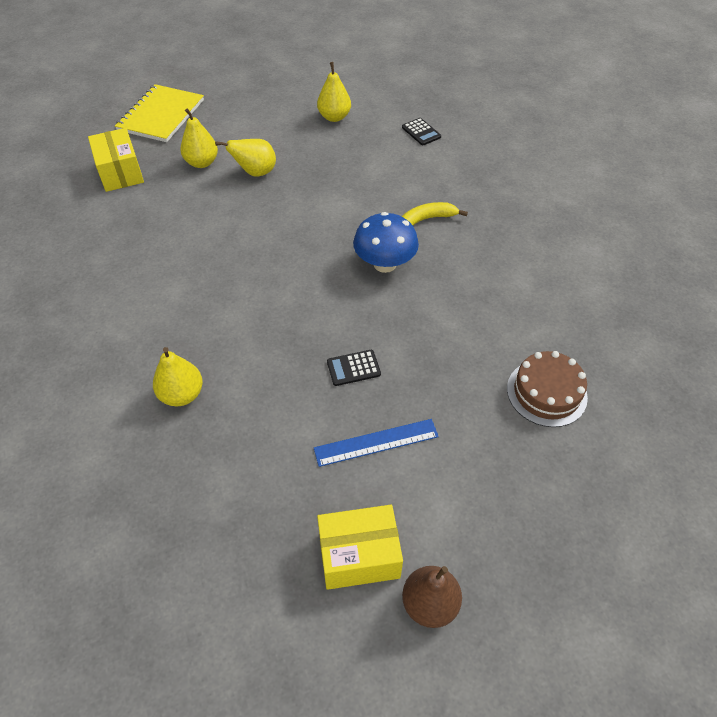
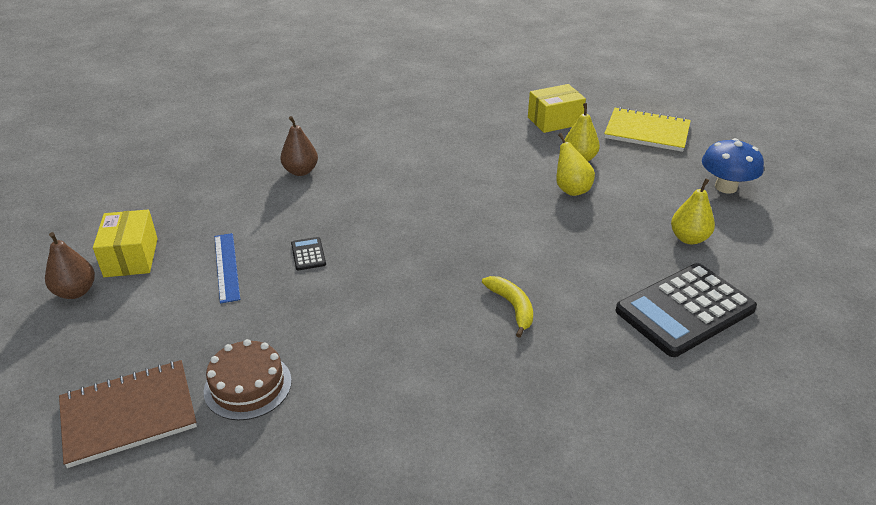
camera: 90 degrees right, 15 degrees down
(182, 395) = (301, 171): yellow pear -> brown pear
(384, 264) = (440, 275): blue mushroom -> blue mushroom (725, 187)
(421, 132) = (685, 310): black calculator -> black calculator, size x2.48
(601, 483) = (128, 414): none -> brown notebook

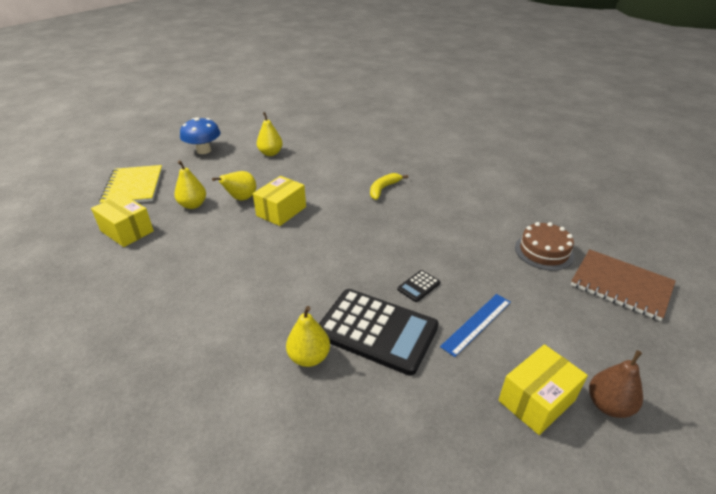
camera: 120 degrees left, 0 degrees up
(301, 171) = (309, 357): brown pear -> yellow pear
(521, 209) = (281, 211): none -> yellow box
(685, 310) = (336, 146): black calculator -> black calculator (377, 330)

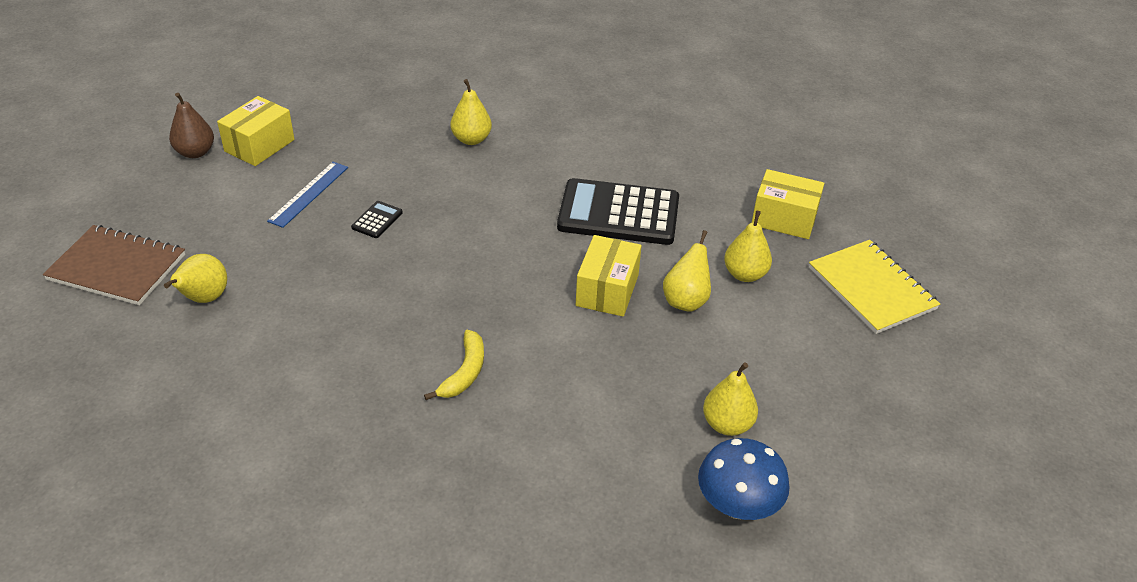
camera: 160 degrees right, 5 degrees up
(204, 150) = (861, 401): blue mushroom -> blue mushroom (737, 505)
(377, 330) = (414, 170): black calculator -> black calculator (618, 213)
(544, 251) = (204, 298): brown cake -> yellow pear

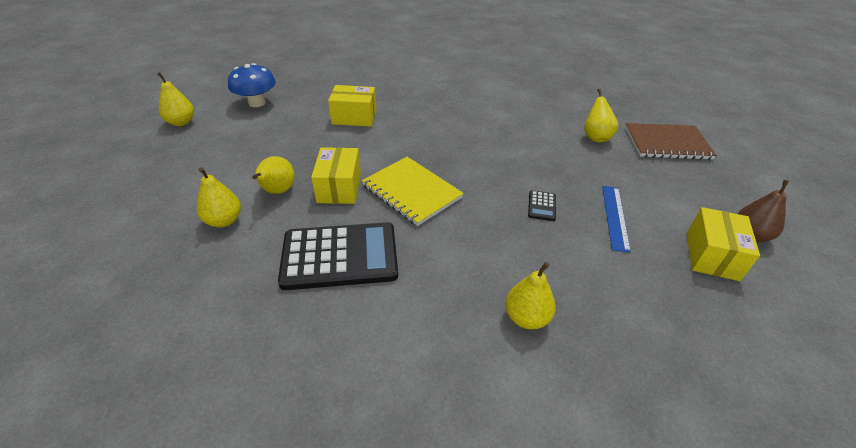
camera: 165 degrees right, 0 degrees up
(464, 372) = (416, 129): yellow banana -> none
(727, 424) = (257, 130): yellow pear -> yellow pear (181, 122)
(784, 219) = (166, 288): yellow box -> yellow box (354, 117)
(871, 288) = (110, 230): yellow notebook -> yellow notebook (411, 192)

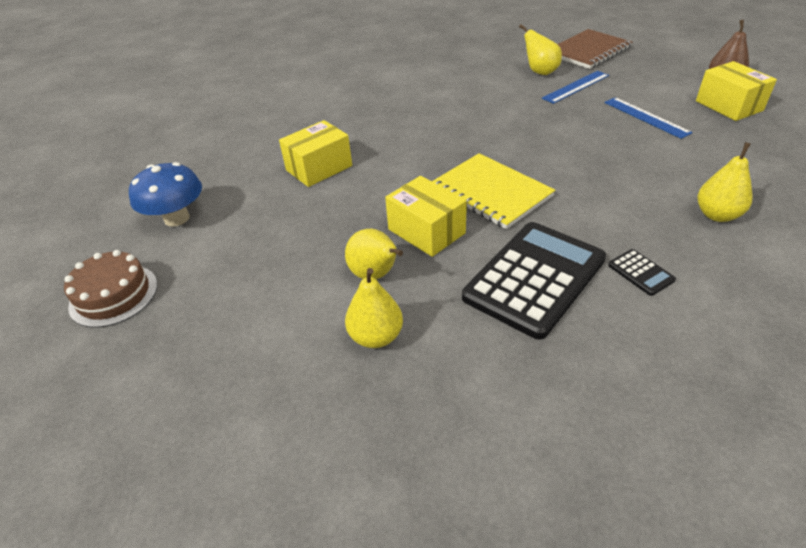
camera: 40 degrees left, 0 degrees up
(181, 122) = (113, 295): yellow pear -> brown cake
(411, 192) = (491, 192): yellow notebook -> yellow notebook turned 45 degrees clockwise
(541, 206) = (594, 140): black calculator -> black calculator (641, 272)
(602, 163) = (576, 87): none -> blue ruler

